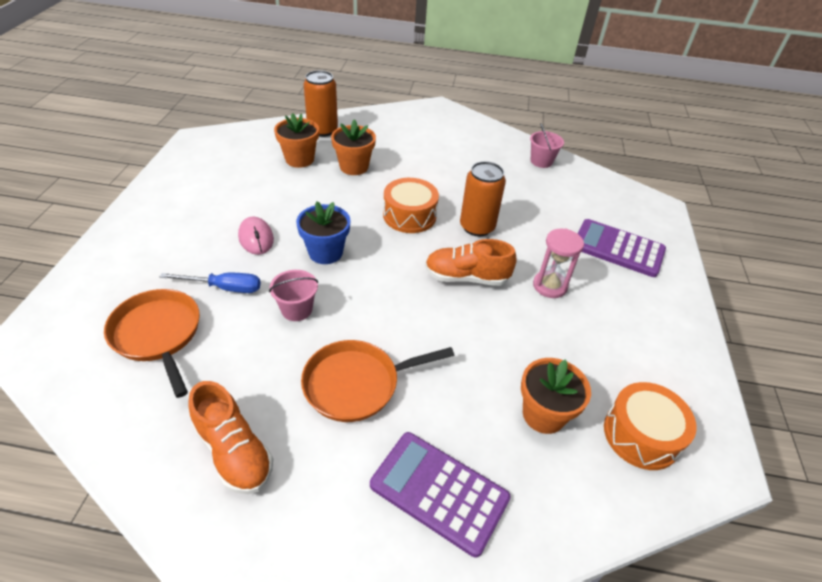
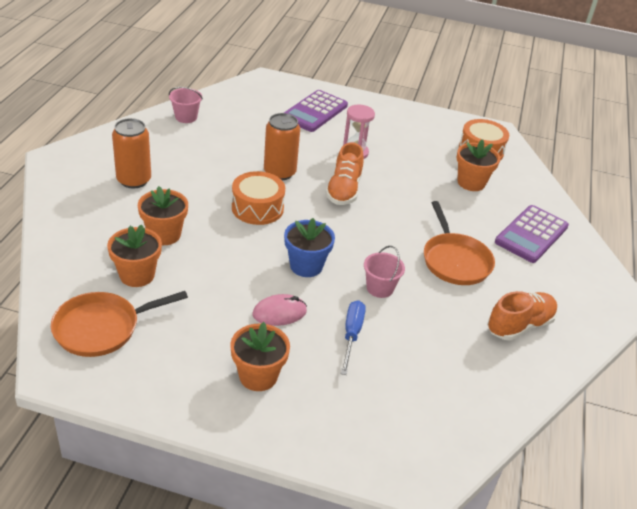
camera: 85 degrees left, 5 degrees down
(158, 334) = (411, 378): orange pan -> orange pan (101, 328)
(177, 230) = (258, 376): none -> orange flower pot
(322, 130) = (75, 252): orange can -> orange can (134, 180)

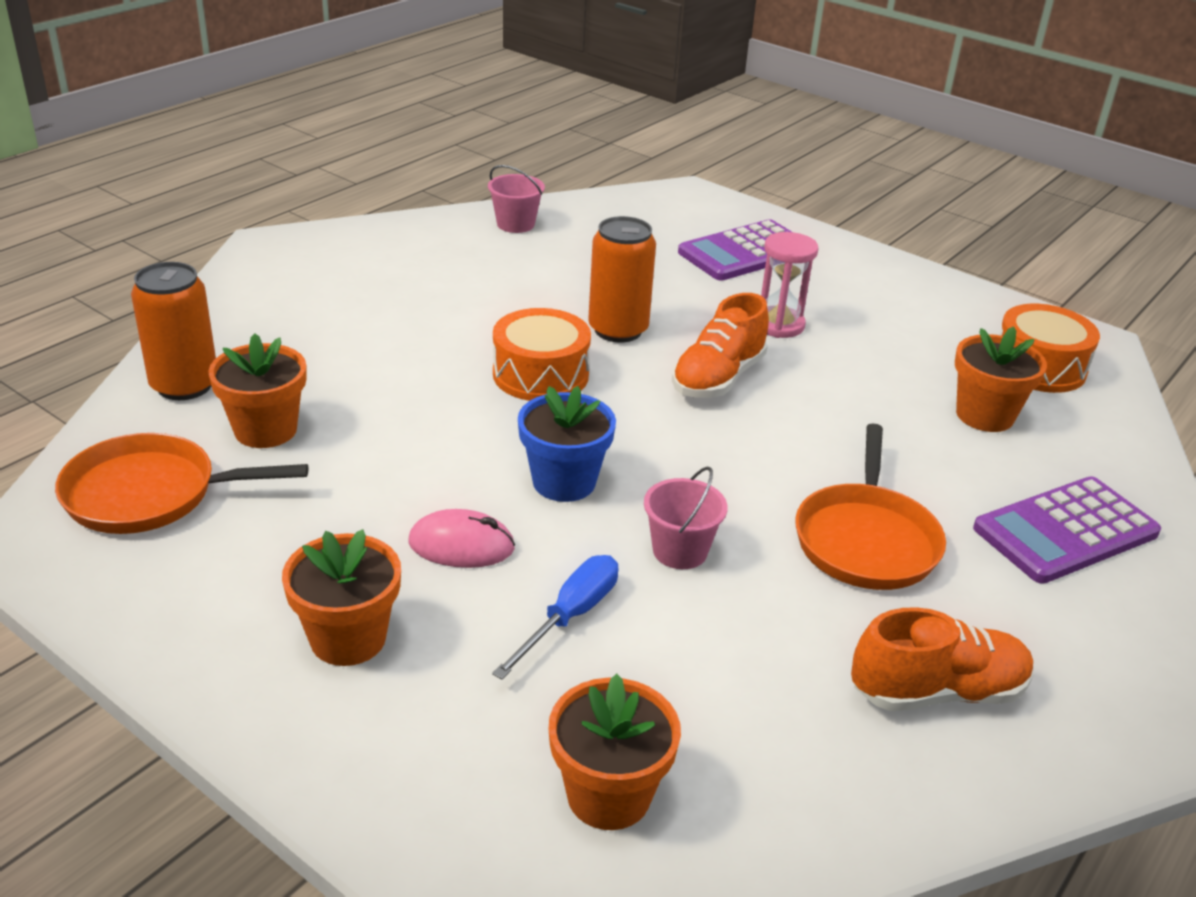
camera: 25 degrees right, 5 degrees down
(134, 180) = (365, 295): orange can -> orange can (184, 385)
(164, 235) = (354, 381): orange flower pot -> orange flower pot (608, 795)

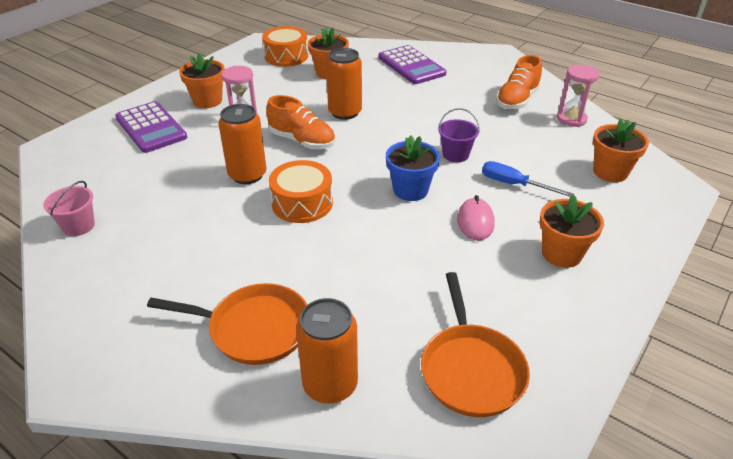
camera: 90 degrees left, 5 degrees up
(265, 430) = (383, 322): orange flower pot -> orange flower pot (207, 101)
(680, 551) = (455, 154): pink bucket -> purple bucket
(824, 426) = (345, 112): none -> orange can
(858, 783) = (571, 119): none -> pink hourglass
(866, 540) = (431, 108): orange pan -> orange pan (254, 328)
(937, 692) = (517, 100): orange shoe -> orange shoe turned 135 degrees counterclockwise

